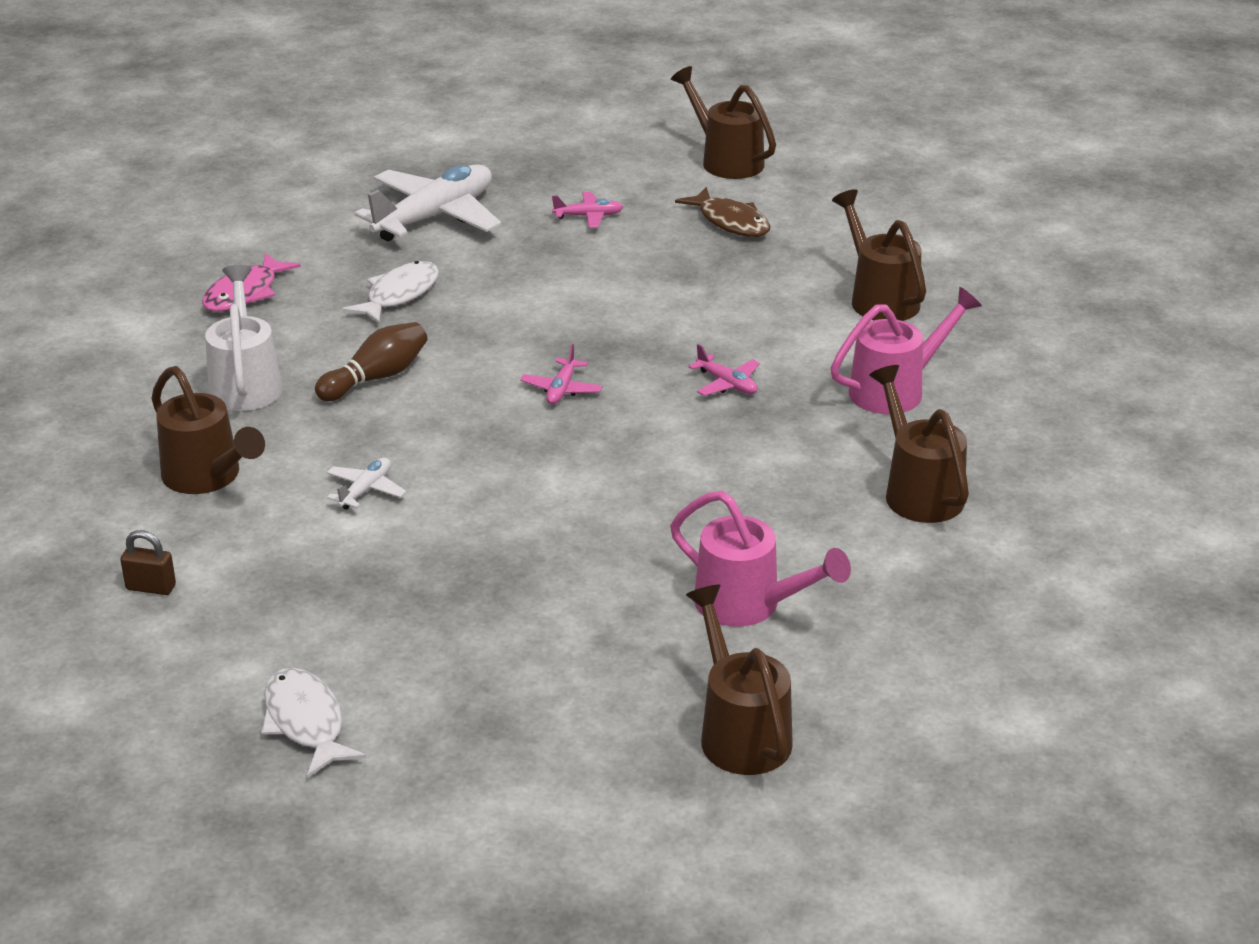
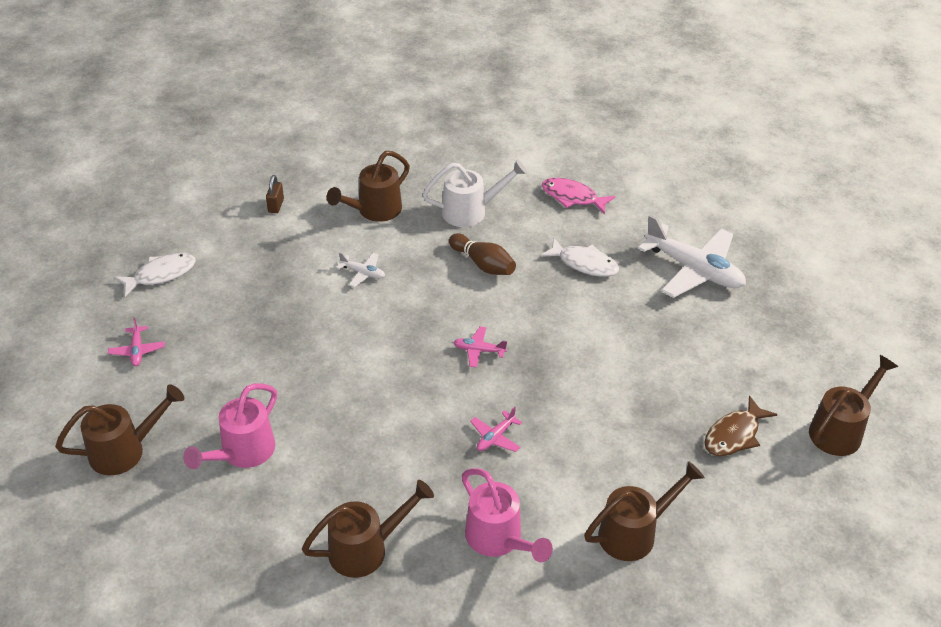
camera: 85 degrees right, 10 degrees up
(588, 216) = (718, 350): pink plane -> pink plane (137, 350)

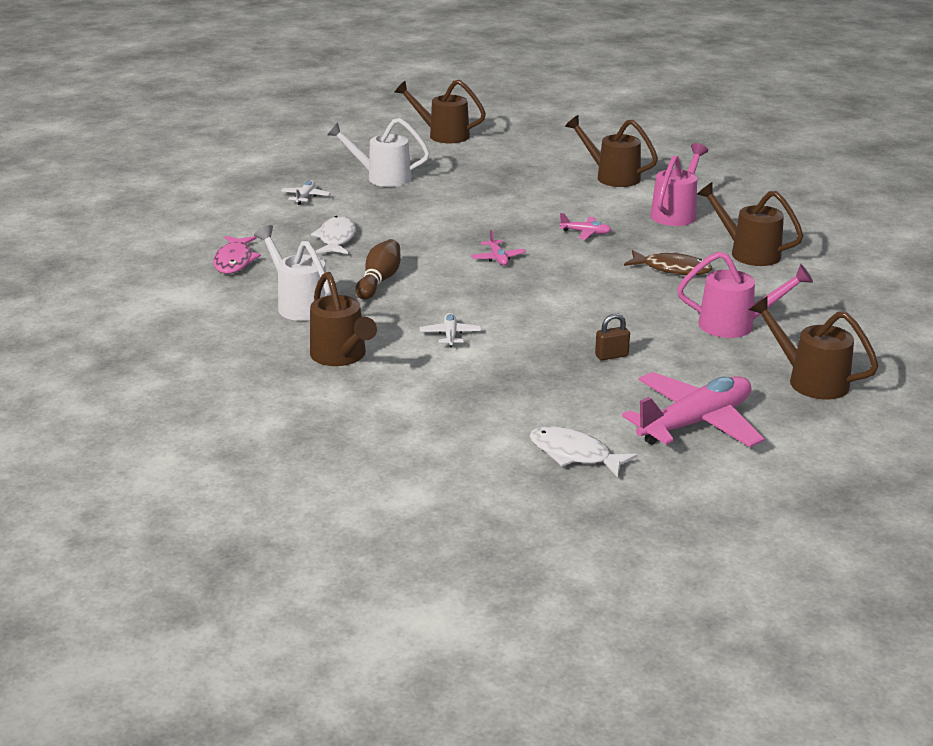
camera: 115 degrees left, 15 degrees down
(137, 350) = (695, 423): pink plane -> pink plane, size x2.26
(276, 206) = (383, 420): brown padlock -> brown padlock (611, 356)
(374, 211) = (341, 356): brown watering can -> brown watering can turned 45 degrees clockwise
(694, 270) = (305, 197): white plane -> white plane, size x0.44
(721, 336) = (382, 178): none -> white watering can
(734, 435) = (485, 162): brown fish -> brown fish (672, 269)

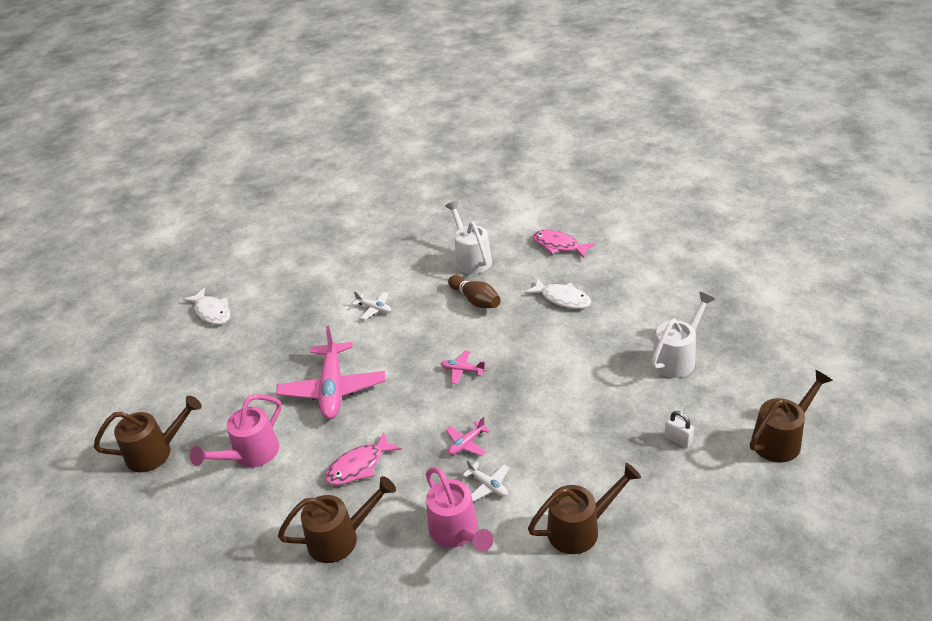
camera: 125 degrees right, 10 degrees up
(299, 304) = (471, 258): white watering can -> white watering can turned 105 degrees counterclockwise
(305, 197) = (658, 302): white plane -> white plane (488, 485)
(341, 356) = (391, 259): brown watering can -> none
(482, 163) = (678, 439): none -> white padlock
(574, 454) = (212, 312): white fish -> white fish turned 75 degrees clockwise
(611, 356) = (280, 370): brown padlock -> none
(672, 269) = (359, 466): brown fish -> pink fish
(695, 423) = (181, 371): pink plane -> pink plane (333, 389)

